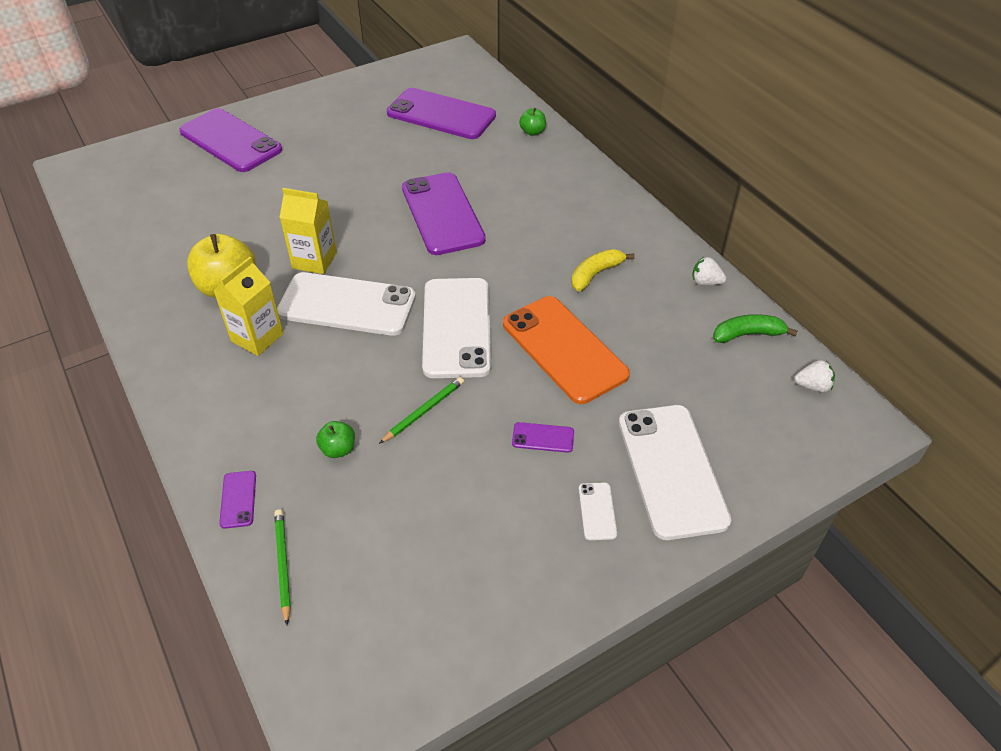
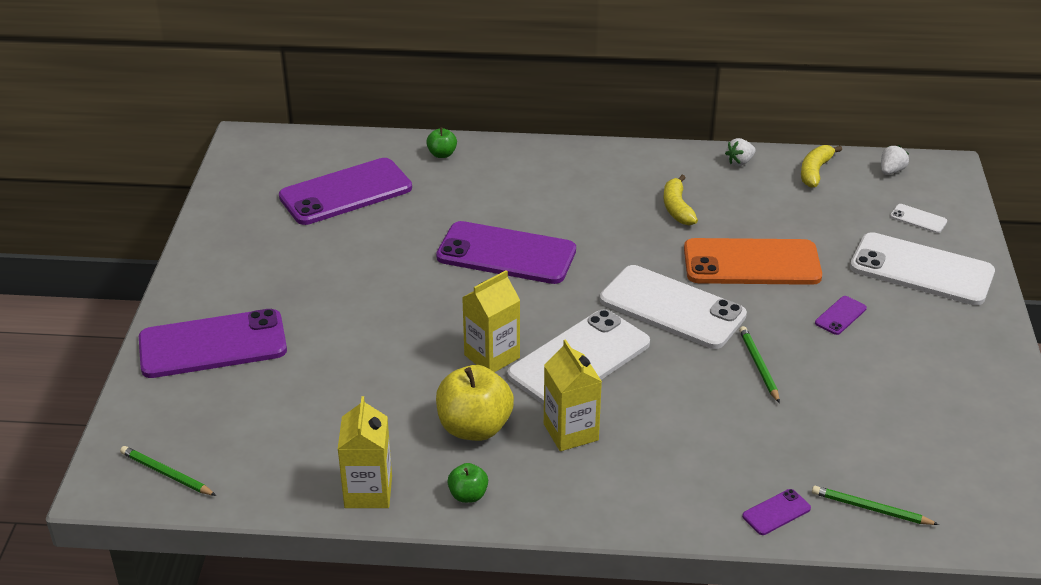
camera: 55 degrees left, 10 degrees down
(96, 183) = (167, 474): none -> green pencil
(128, 270) = (368, 492): none -> yellow carton
(238, 499) = (776, 512): purple phone -> purple phone turned 60 degrees counterclockwise
(338, 449) = (763, 431): green apple -> green apple (468, 495)
(597, 511) = (934, 321): white phone -> white phone (918, 219)
(748, 334) = (815, 171): green banana -> yellow banana

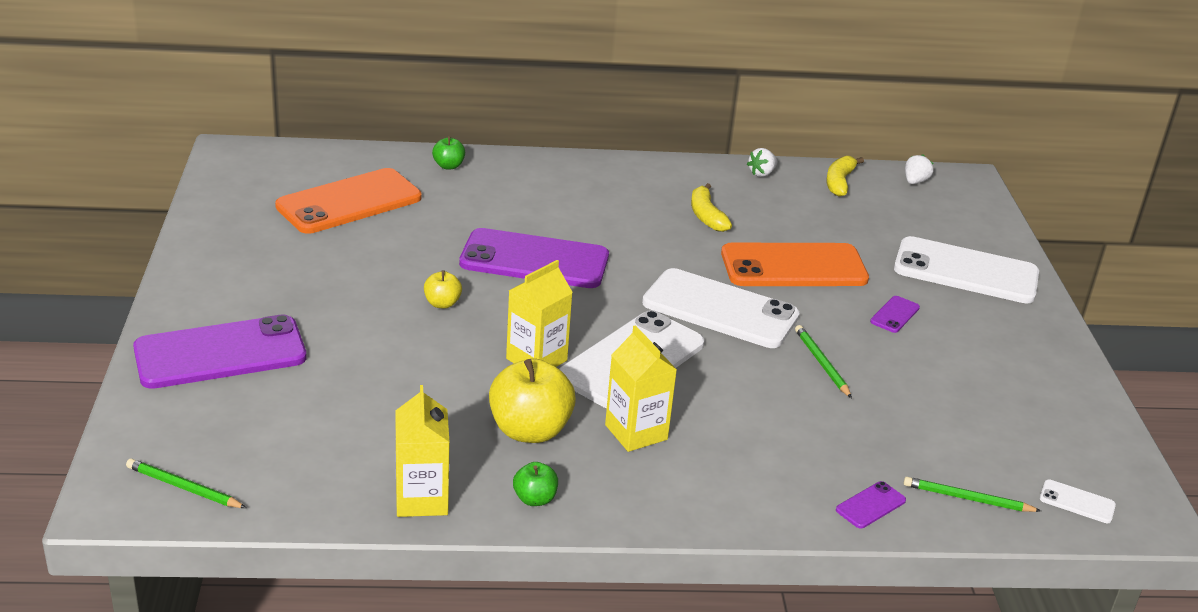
camera: 10 degrees left, 5 degrees down
(346, 192) = (349, 202): purple phone -> orange phone
(415, 298) = (442, 303): none -> yellow apple
(918, 219) = (951, 225): white phone -> white phone (1077, 502)

